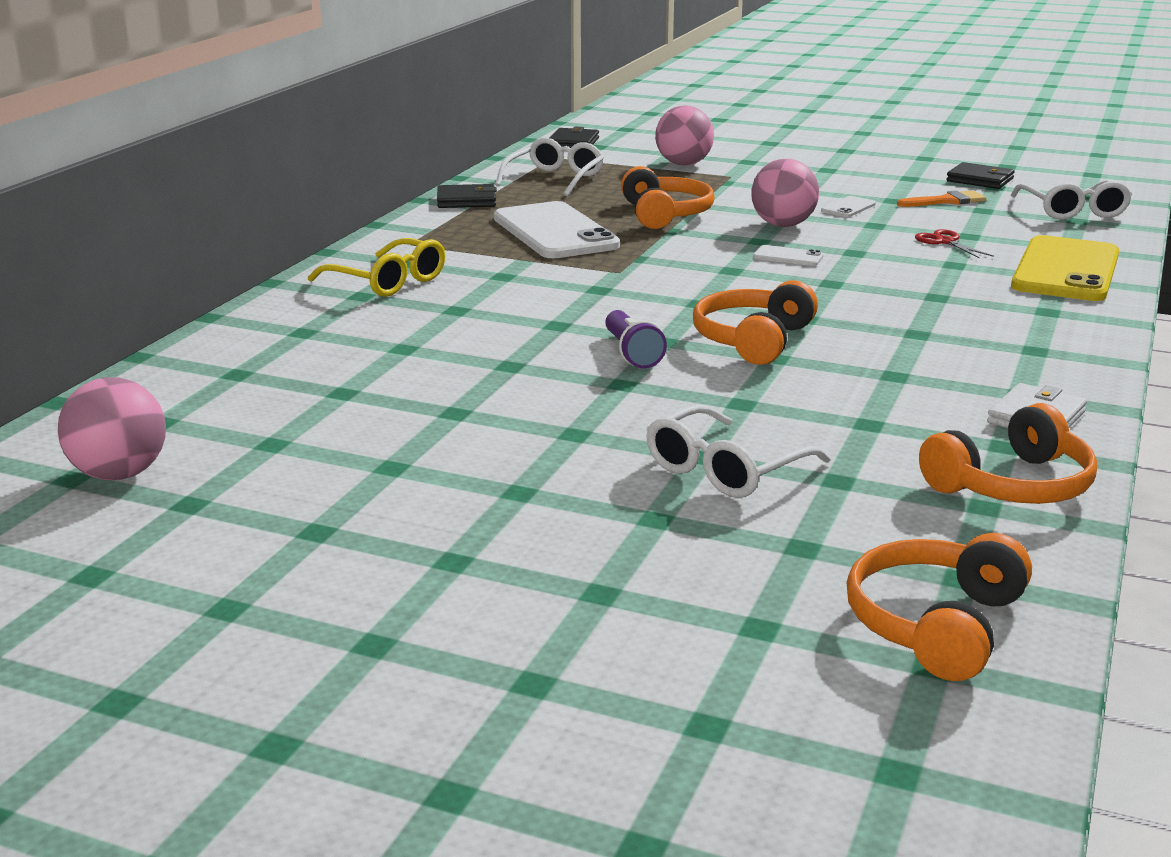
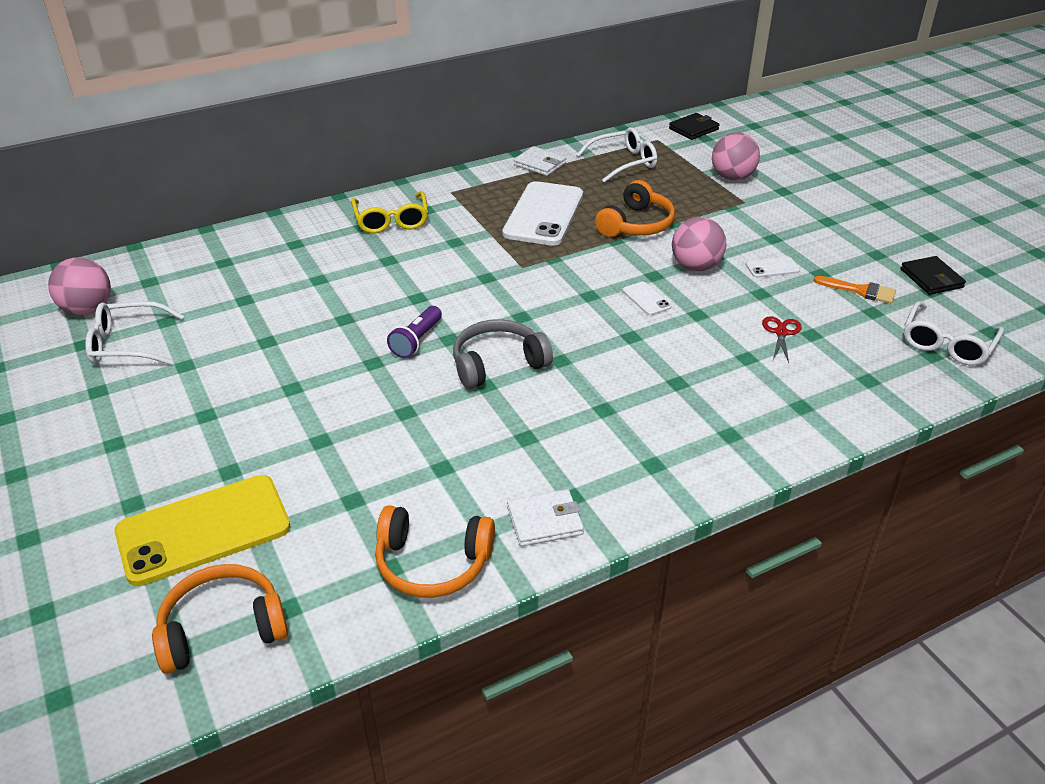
camera: 40 degrees right, 15 degrees up
(466, 200) = (540, 164): black wallet -> white wallet
(726, 469) = (315, 457): white glasses -> white glasses (128, 344)
(753, 340) = (498, 364): orange headphones -> grey headphones
(1066, 270) = (820, 402): yellow phone -> yellow phone (203, 530)

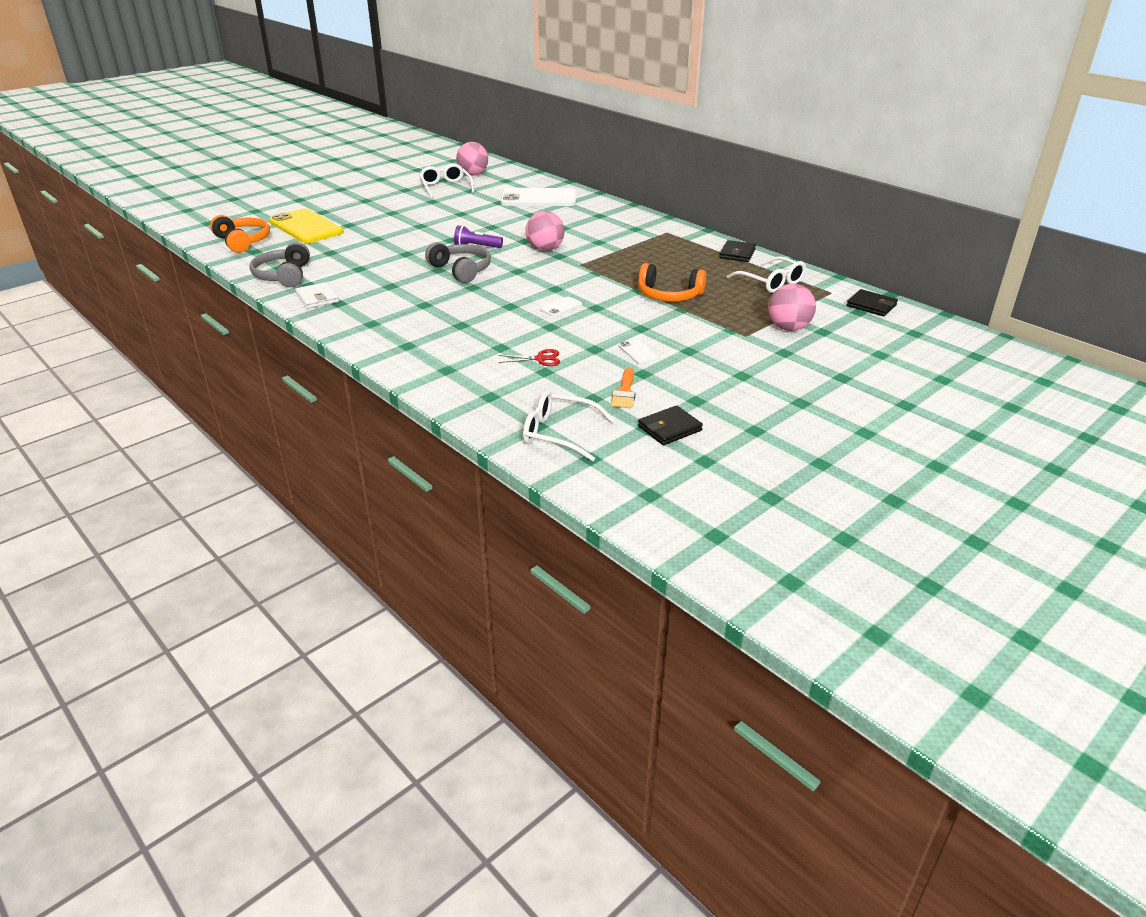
camera: 75 degrees right, 5 degrees down
(391, 220) = (613, 221): yellow glasses -> none
(432, 563) = (284, 276): orange headphones -> grey headphones
(540, 164) = (737, 254): white wallet -> black wallet
(544, 214) = (658, 263): white phone -> white phone (538, 198)
(696, 266) = (619, 321): pink ball -> pink ball (545, 249)

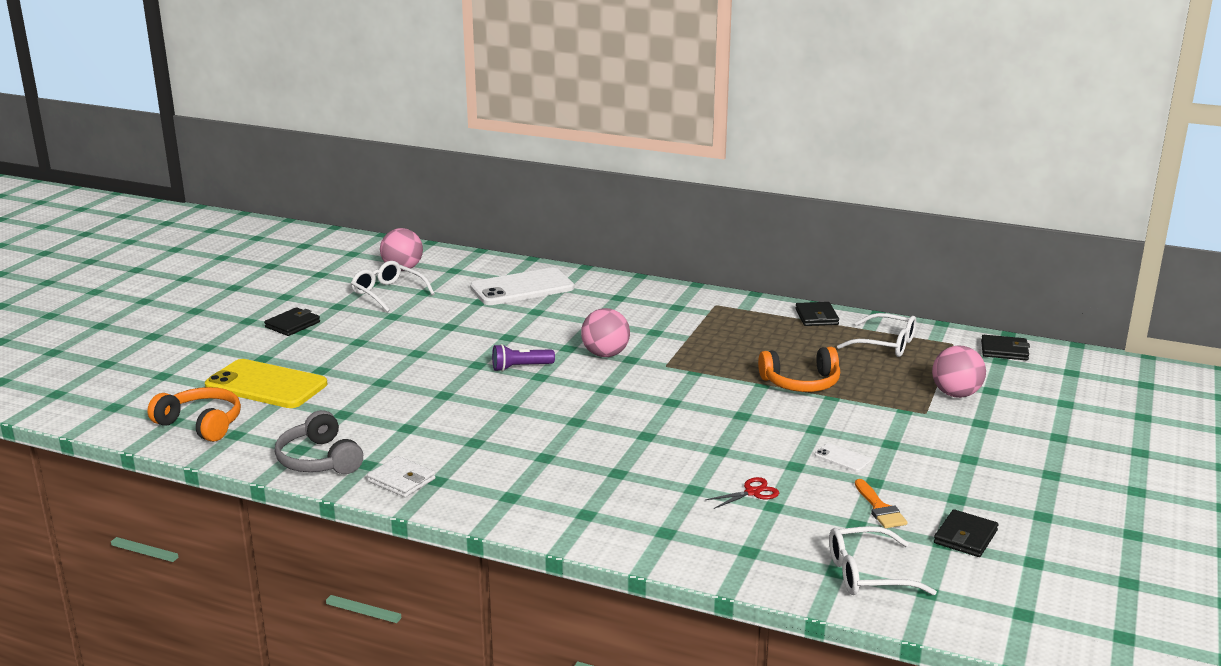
camera: 25 degrees left, 10 degrees down
(364, 196) = (292, 325): none -> black wallet
(461, 270) = (537, 402): grey headphones -> none
(561, 307) = (704, 424): white phone -> none

